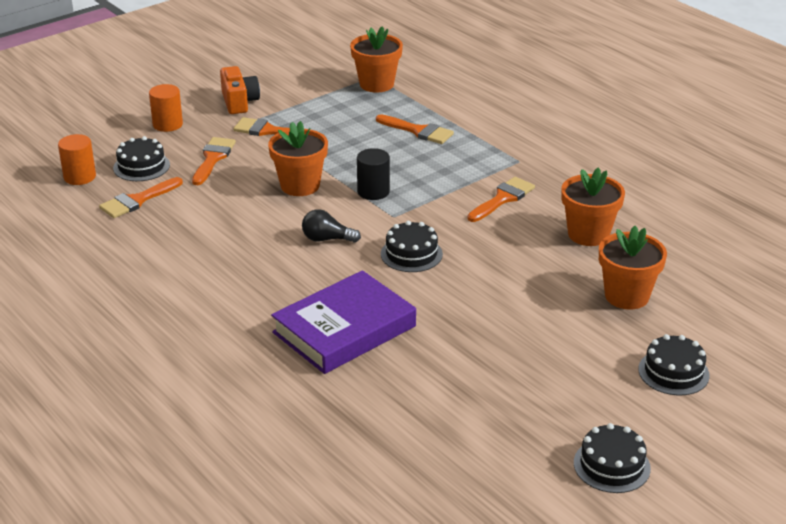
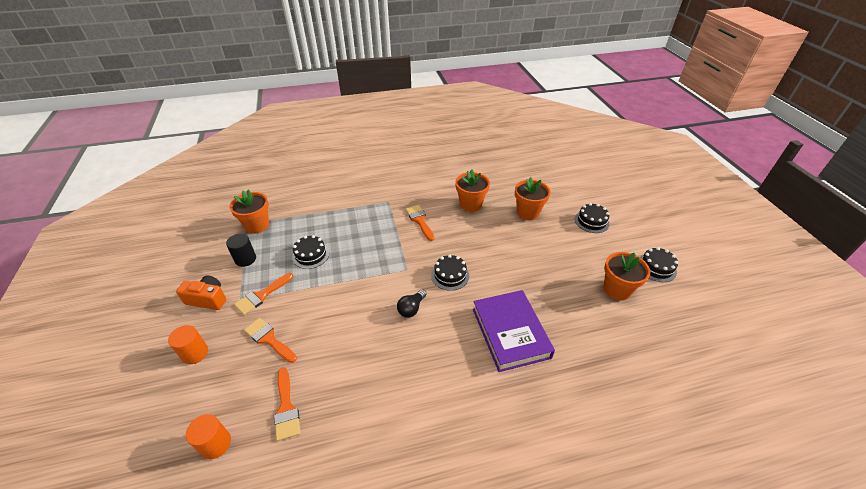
camera: 65 degrees left, 10 degrees up
(141, 166) = (239, 390): black cake -> black cake (311, 255)
(300, 186) = (342, 301): orange flower pot -> orange flower pot (617, 289)
(373, 191) = (375, 269): black cylinder -> black cylinder (245, 259)
(418, 131) = (326, 227): orange brush -> none

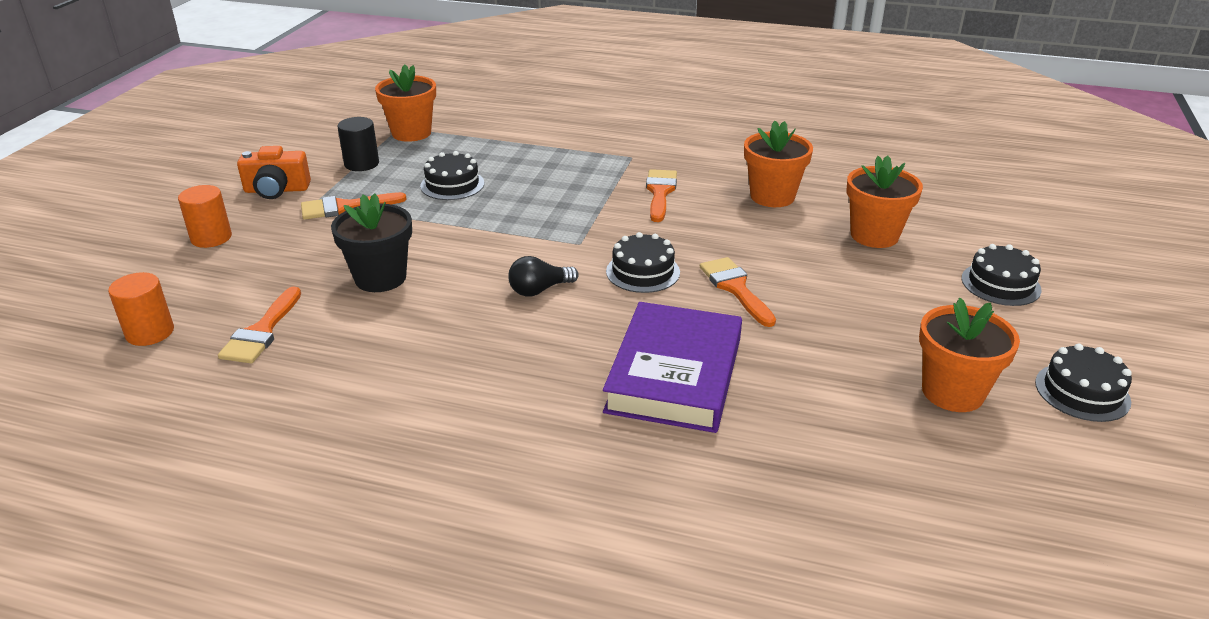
camera: 30 degrees right, 10 degrees down
(208, 299) = (276, 190): orange camera -> orange camera turned 135 degrees clockwise
(269, 339) = (310, 255): orange brush -> orange brush (735, 288)
(323, 338) = (380, 278): none -> black flower pot

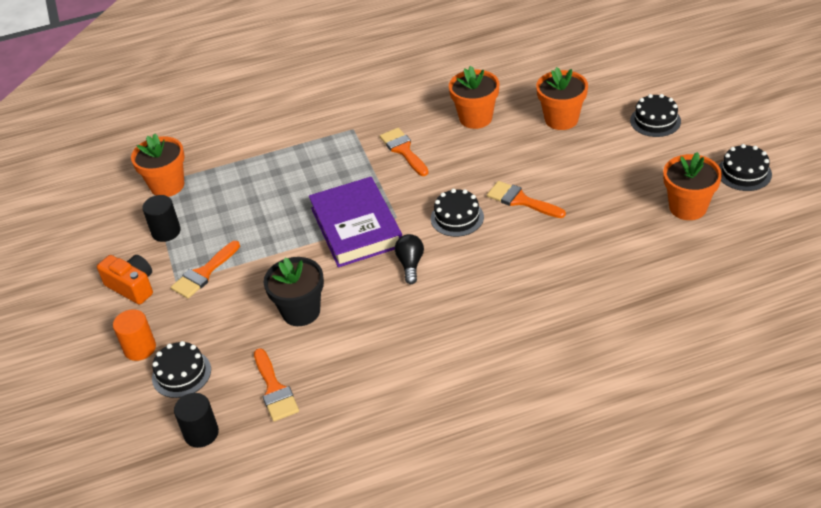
camera: 30 degrees left, 10 degrees up
(150, 332) = (201, 433): orange cylinder -> black cylinder
(276, 190) = (132, 286): orange camera -> orange camera turned 105 degrees counterclockwise
(452, 185) = (256, 215): black cake -> black cake (181, 373)
(539, 290) = (410, 264): black light bulb -> black light bulb turned 150 degrees clockwise
(674, 374) = (545, 276): purple book -> purple book (356, 227)

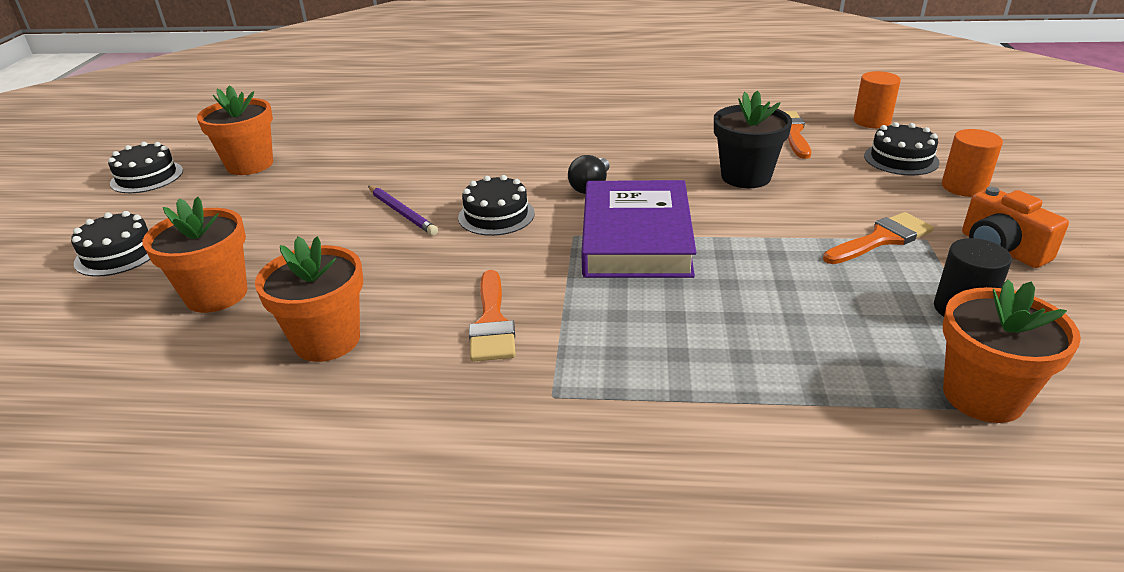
camera: 160 degrees left, 10 degrees down
(201, 433) = (872, 121): black cylinder -> orange cylinder
(521, 200) = (402, 213): orange brush -> purple pencil

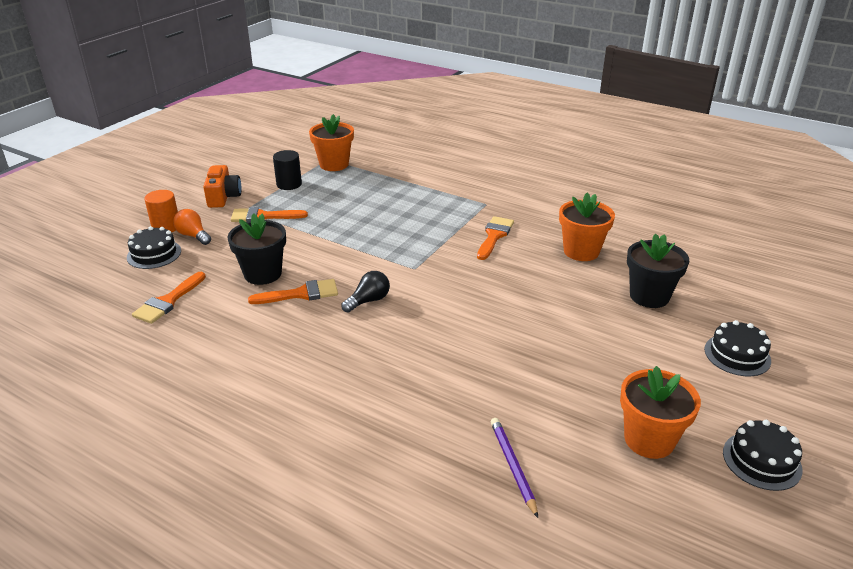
camera: 155 degrees left, 0 degrees up
(216, 295) = (649, 296): orange flower pot -> black flower pot
(402, 213) = (515, 323): purple pencil -> purple pencil (512, 466)
(496, 215) = (451, 298): black cake -> none
(636, 238) = (381, 255): purple book -> none
(673, 172) = (301, 294): none -> orange brush
(872, 121) = (99, 290): orange cylinder -> none
(908, 188) = (193, 236): none -> orange light bulb

